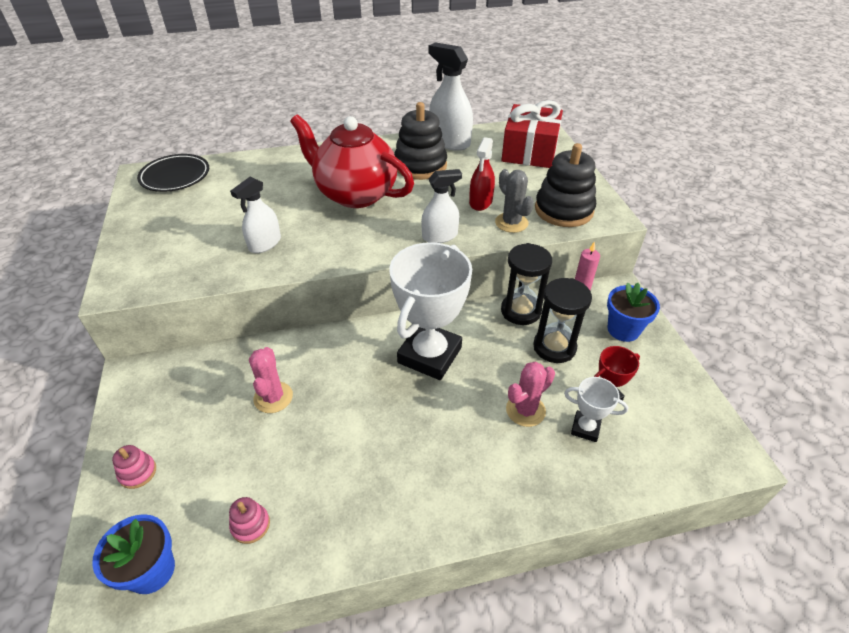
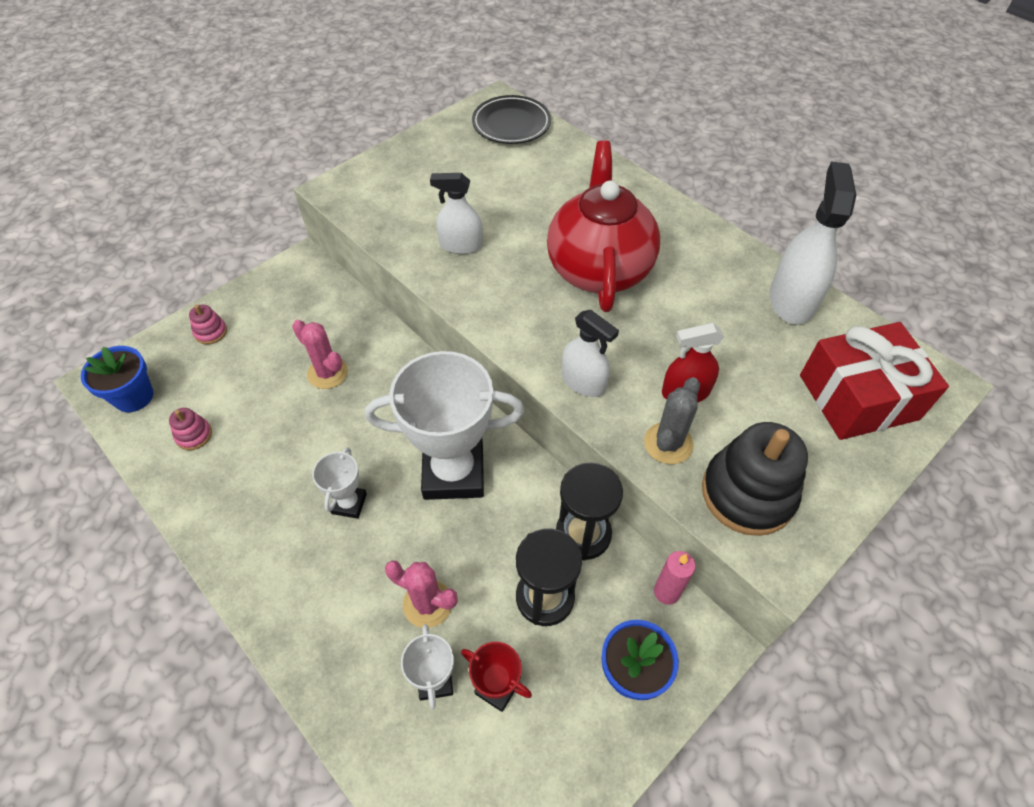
camera: 60 degrees right, 10 degrees up
(273, 397) = (327, 373): pink cactus -> pink cactus turned 75 degrees clockwise
(412, 428) = (349, 503): none -> white trophy
(420, 165) = (708, 297): black stacking toy -> none

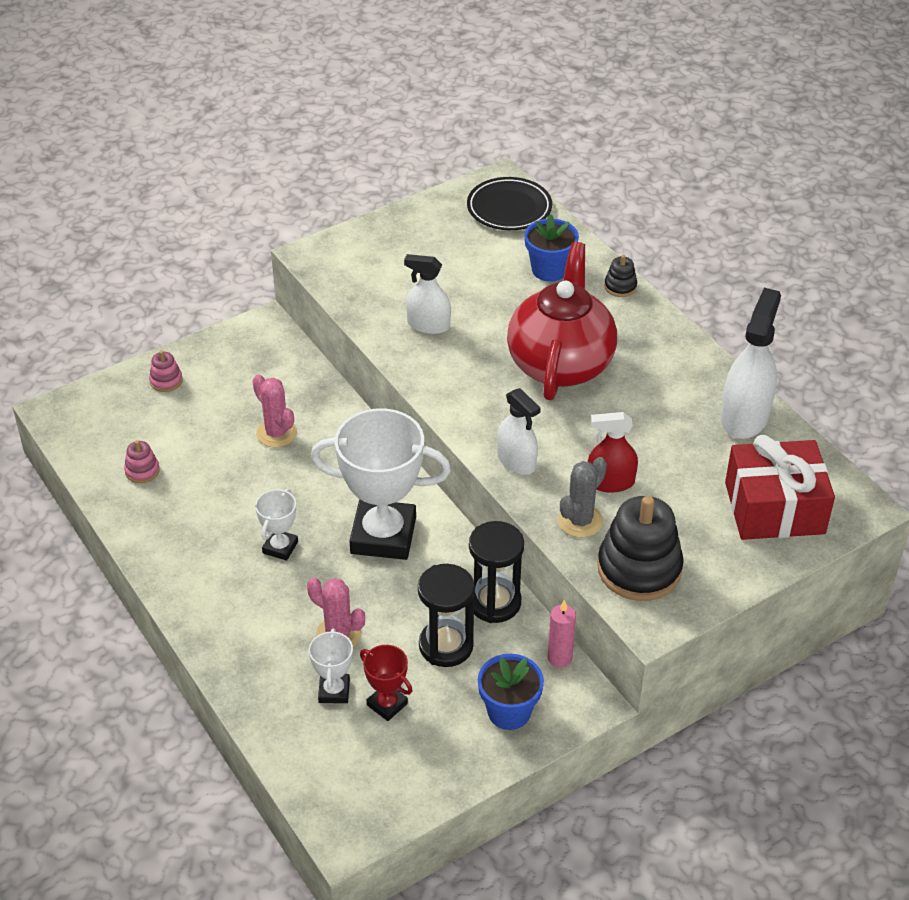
camera: 10 degrees right, 10 degrees down
(134, 396) = (88, 430): blue flower pot -> blue flower pot (549, 270)
(632, 184) = (620, 286): none -> black stacking toy

